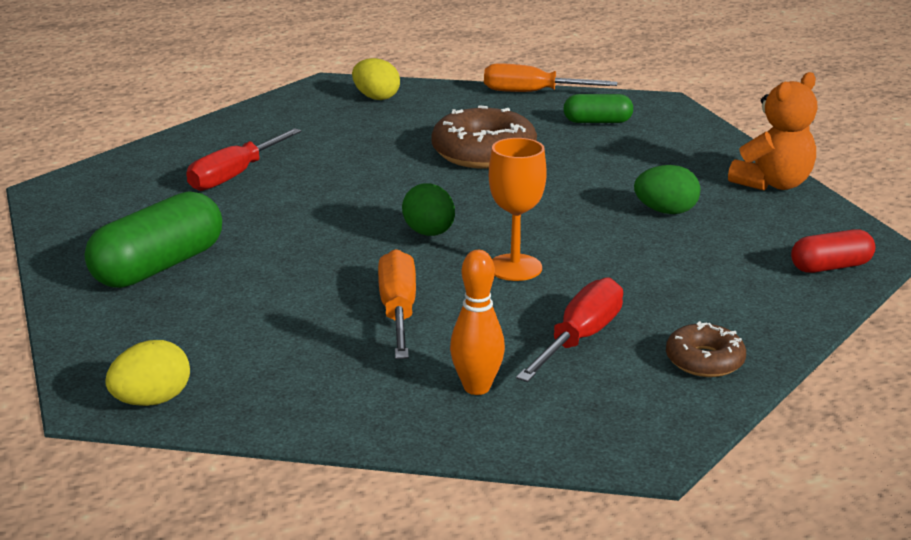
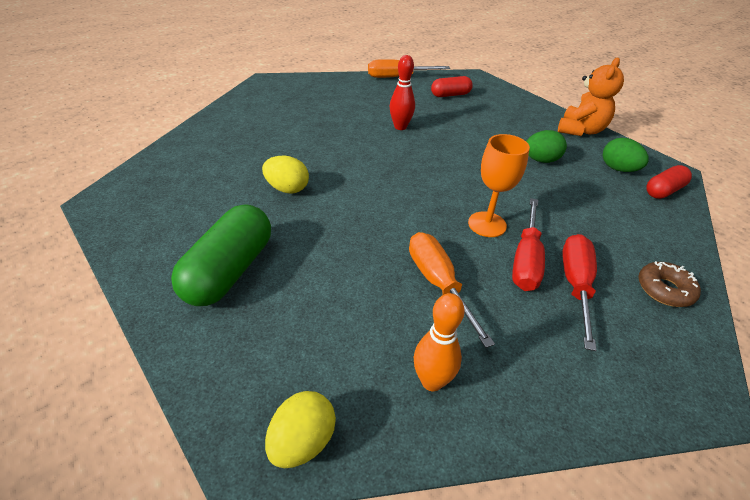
camera: 20 degrees left, 15 degrees up
(234, 176) = (243, 168): red screwdriver -> red screwdriver (526, 260)
(376, 97) = (304, 90): yellow egg -> yellow egg (287, 189)
(429, 233) = (411, 202): green egg -> green egg (618, 169)
(477, 387) = (545, 355): orange bowling pin -> orange bowling pin (432, 381)
(484, 153) = (400, 127): brown donut -> red bowling pin
(597, 122) = (450, 95): green capsule -> red capsule

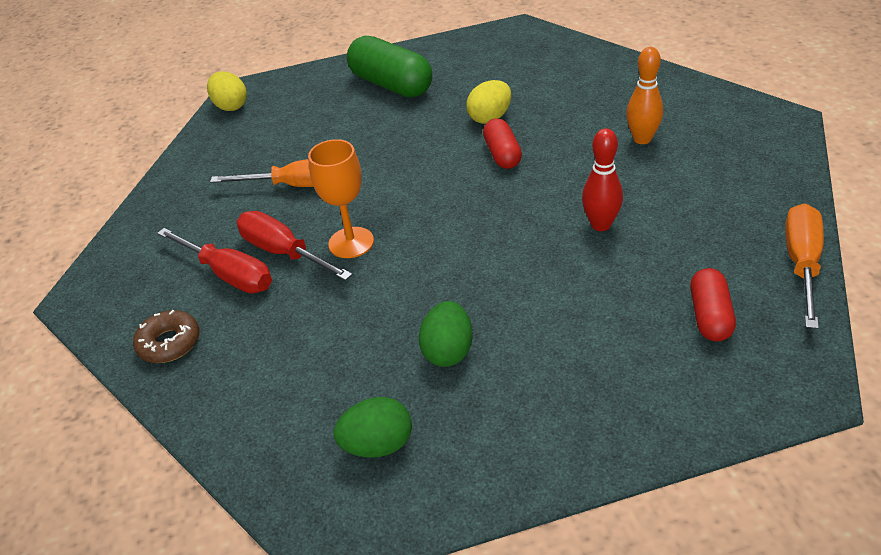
camera: 120 degrees right, 0 degrees up
(432, 381) = (221, 161): orange bowling pin -> orange bowling pin (642, 139)
(580, 130) = (517, 464): orange teddy bear -> none
(663, 191) = (296, 472): red capsule -> red capsule (502, 154)

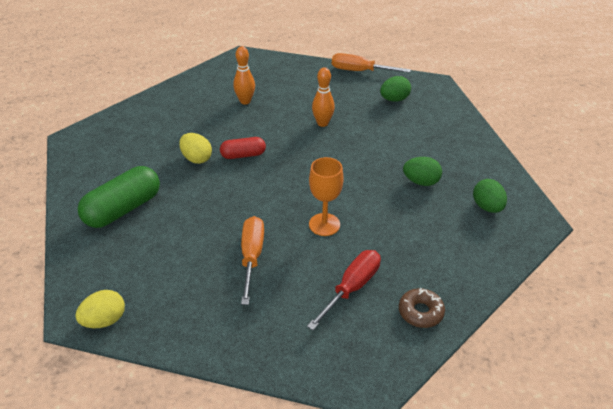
camera: 95 degrees left, 0 degrees up
(283, 252) = (330, 259): red screwdriver -> none
(601, 225) = (322, 123): red bowling pin -> orange bowling pin
(710, 316) = (394, 99): red capsule -> green egg

